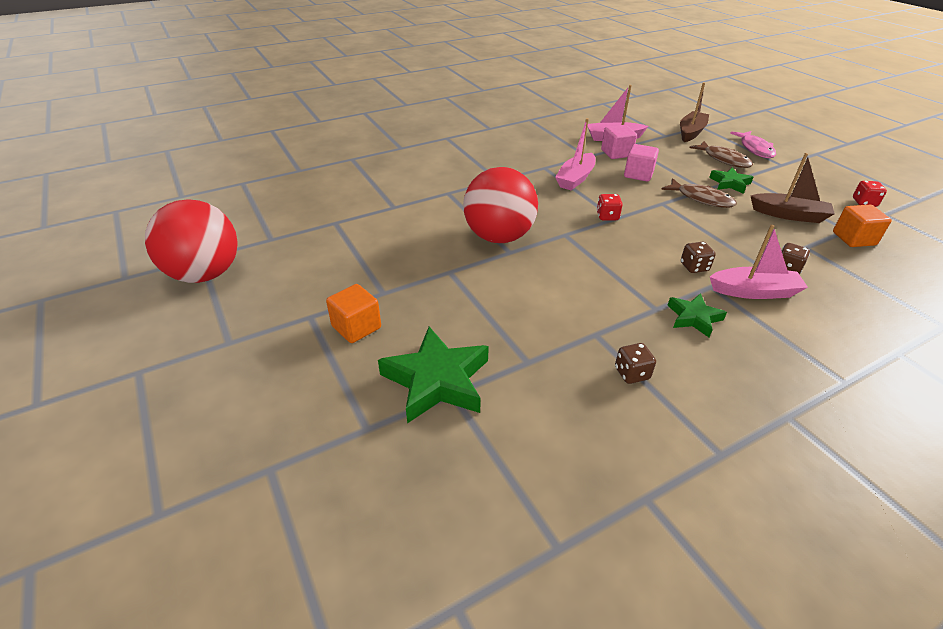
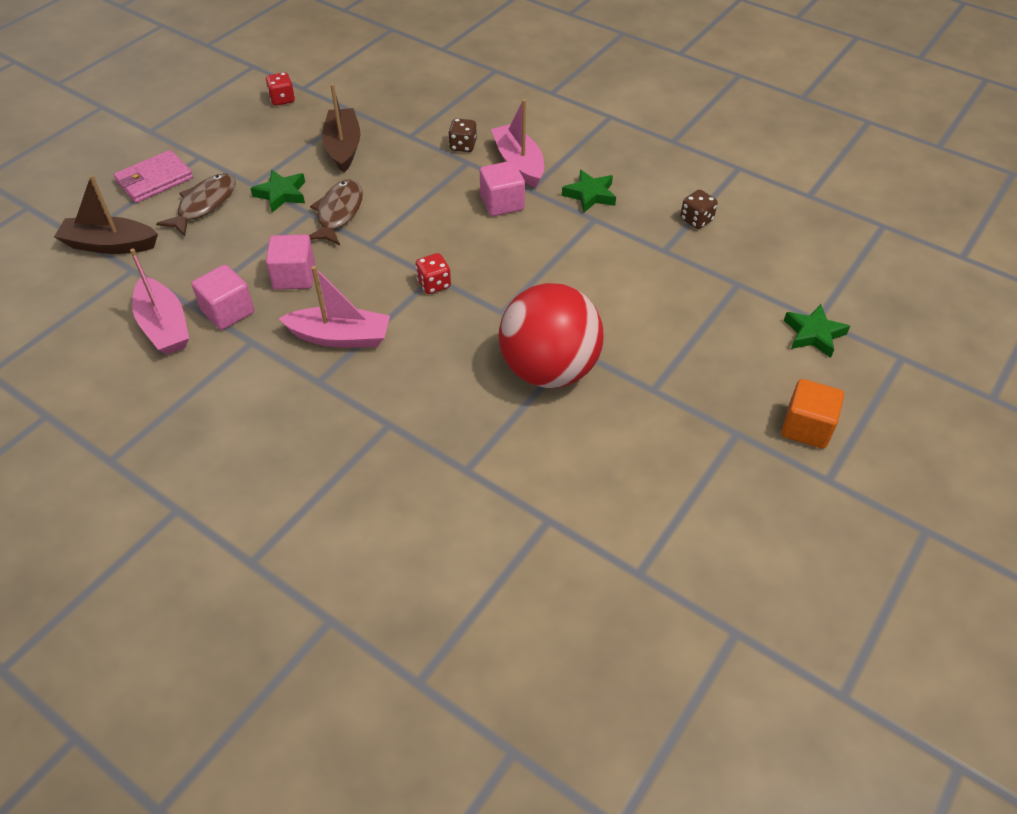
camera: 115 degrees left, 10 degrees up
(205, 274) = (865, 656): red ball -> none
(437, 381) = (813, 334): green star -> green star, size x0.56
(694, 267) = (502, 203): brown dice -> pink cube
(755, 149) = (154, 180): pink fish -> pink wallet
(853, 239) = (373, 108): orange cube -> none

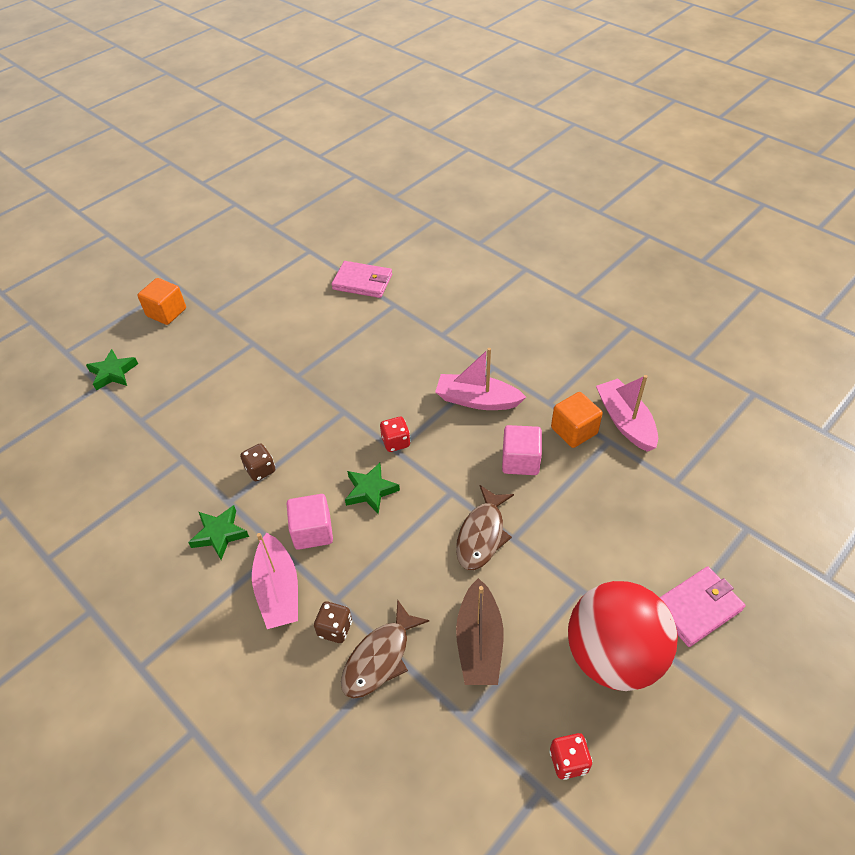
camera: 170 degrees left, 0 degrees up
(110, 245) = (709, 515): brown boat -> none
(204, 205) = (627, 561): brown fish -> brown fish (379, 658)
(228, 312) = (574, 430): pink cube -> orange cube
(281, 194) = (545, 569): green star -> green star (370, 490)
(525, 509) = (362, 282): none -> pink wallet
(549, 370) = (321, 362): red ball -> red ball (613, 655)
(696, 220) = (133, 491): brown dice -> brown dice (260, 470)

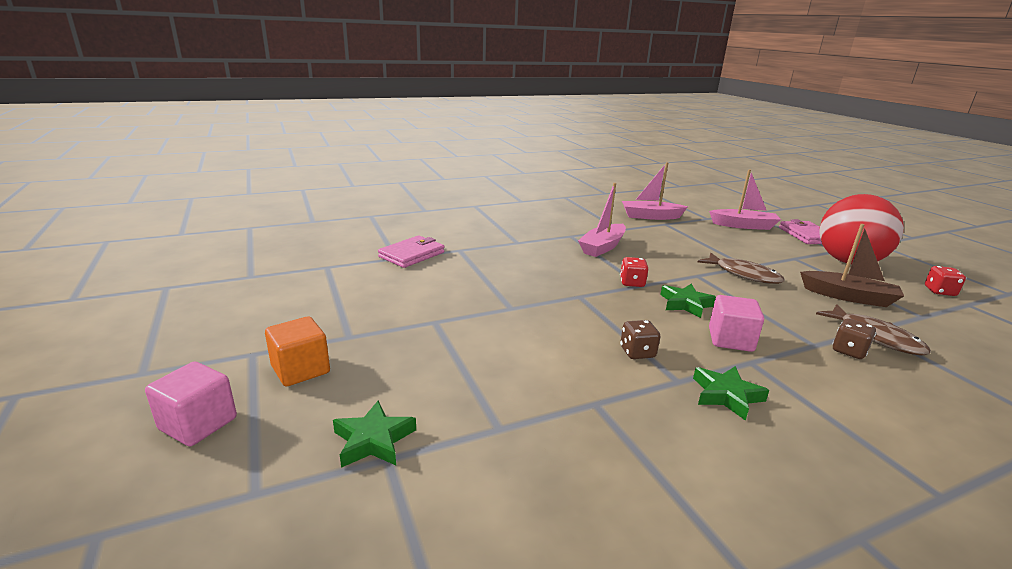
camera: 70 degrees left, 25 degrees down
(278, 590) = (806, 372): pink boat -> pink boat (743, 225)
(520, 461) = (673, 248): pink cube -> pink cube (198, 424)
(574, 430) = (651, 229): orange cube -> none

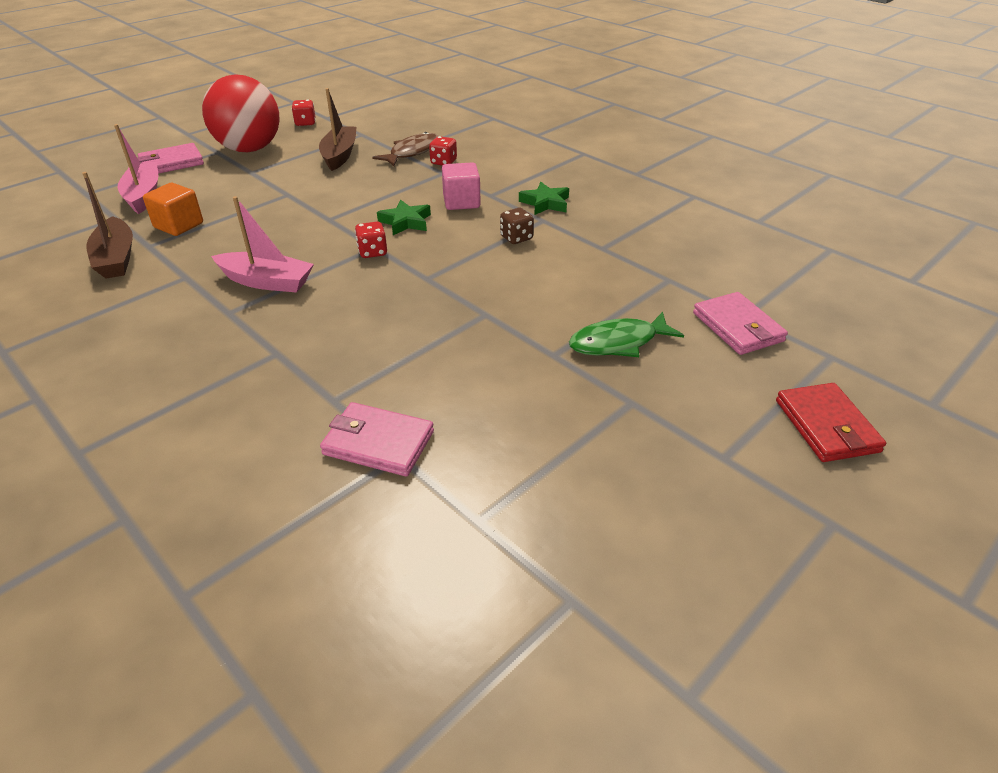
camera: 110 degrees left, 15 degrees up
(198, 424) = (826, 426): pink cube -> red wallet
(301, 370) = (710, 406): orange cube -> orange cube (179, 225)
(373, 440) = (738, 327): green star -> pink wallet
(421, 354) = (618, 342): none -> green fish
(650, 216) = (116, 258): pink boat -> brown boat
(743, 274) = (313, 196): brown fish -> none
(849, 351) = (443, 162): brown dice -> red dice

